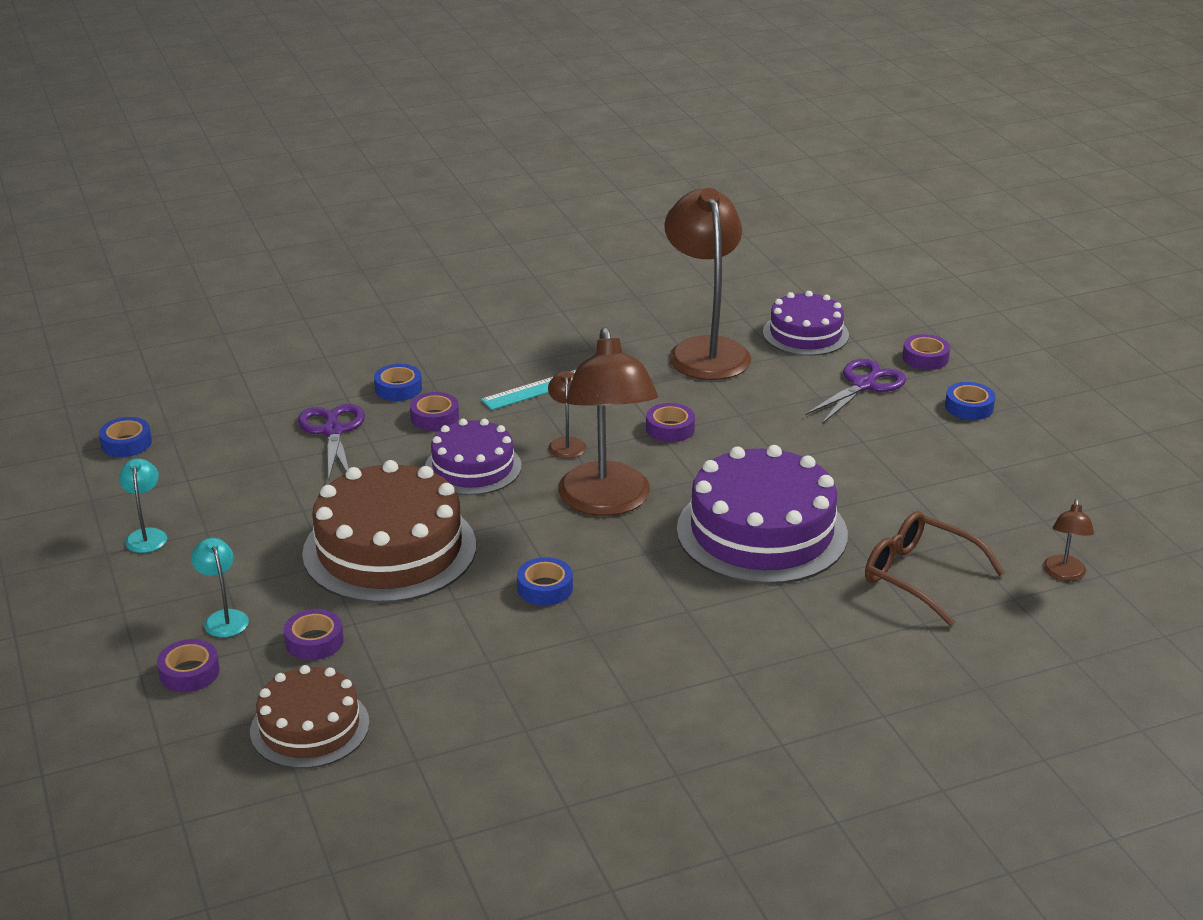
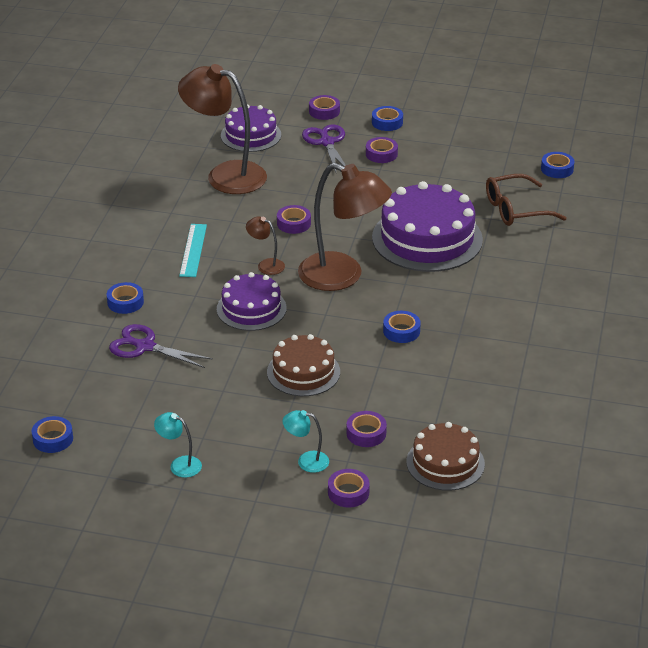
camera: 55 degrees left, 5 degrees up
(389, 549) = (303, 372): brown cake -> brown cake, size x0.60
(434, 417) = (178, 301): purple tape -> purple tape (381, 154)
(1064, 574) = (557, 169): brown lamp -> blue tape

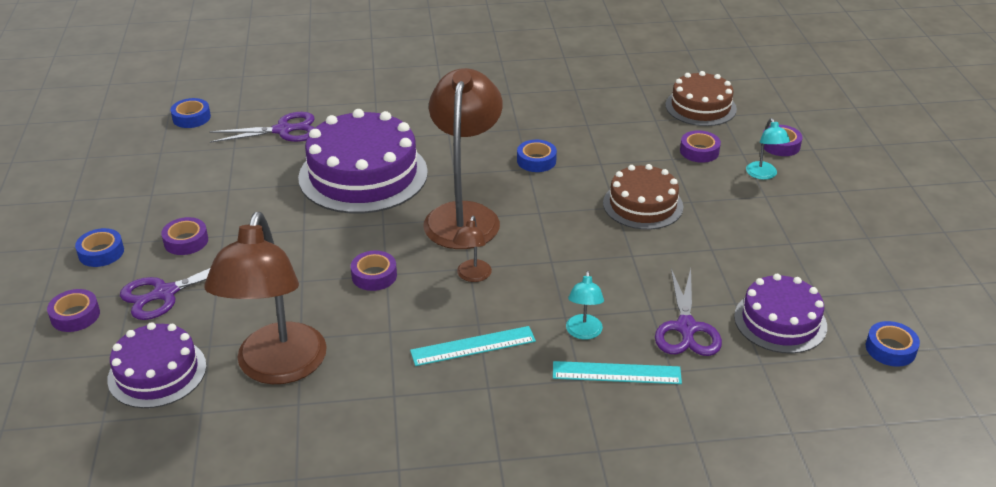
camera: 110 degrees left, 0 degrees up
(125, 302) = (616, 373): blue tape -> turquoise ruler
(179, 464) = (839, 247): turquoise lamp -> turquoise lamp (583, 333)
(251, 308) = (562, 265): purple cake -> purple cake (780, 321)
(516, 209) = (283, 130): brown glasses -> purple scissors

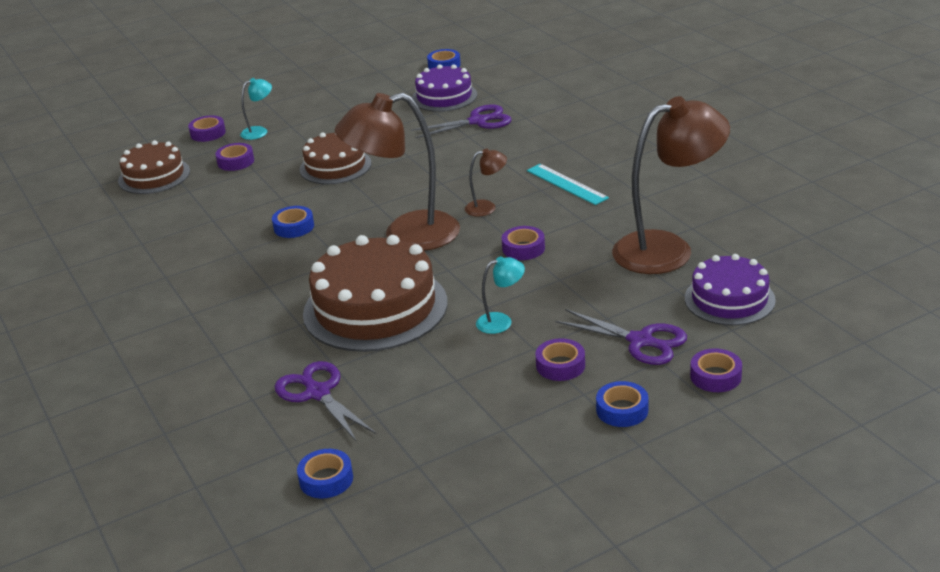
camera: 110 degrees left, 5 degrees down
(363, 175) = (375, 308): purple cake -> brown cake
(583, 333) = (515, 151): turquoise lamp -> turquoise lamp (501, 321)
(616, 373) = (545, 132): turquoise ruler -> none

